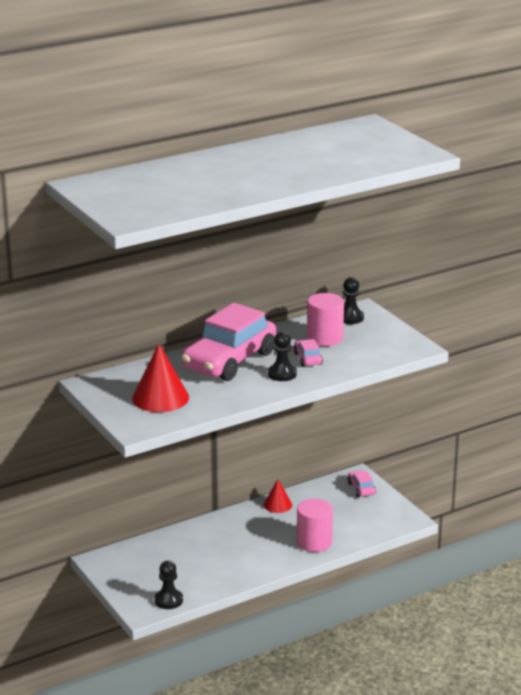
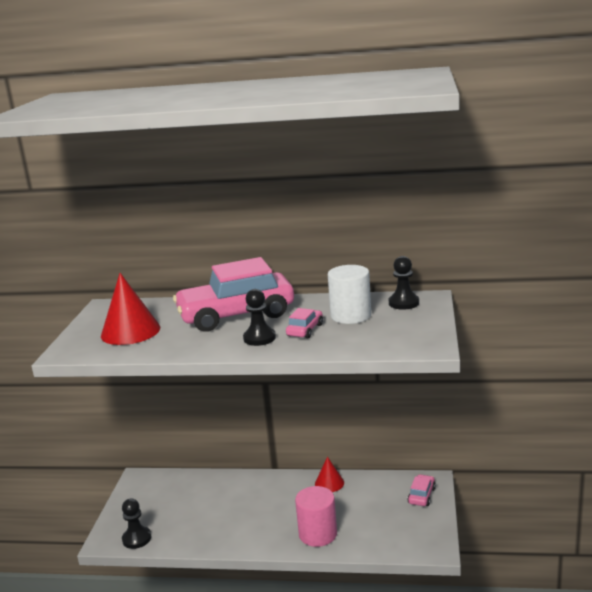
camera: 40 degrees right, 5 degrees down
(325, 338) = (351, 315): pink cylinder -> white cylinder

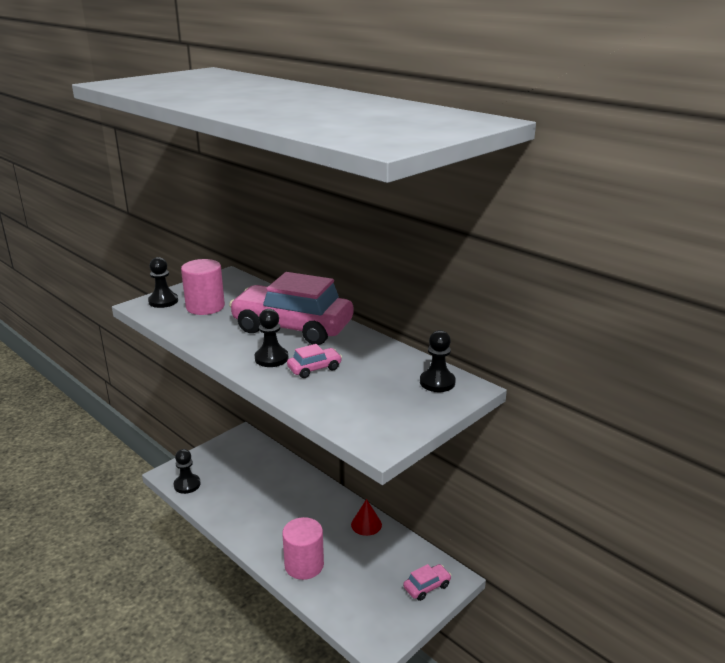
camera: 35 degrees right, 5 degrees up
(80, 343) = (163, 301): none -> black pawn
(130, 331) = (205, 307): red cone -> pink cylinder
(351, 315) = (372, 372): white cylinder -> none

